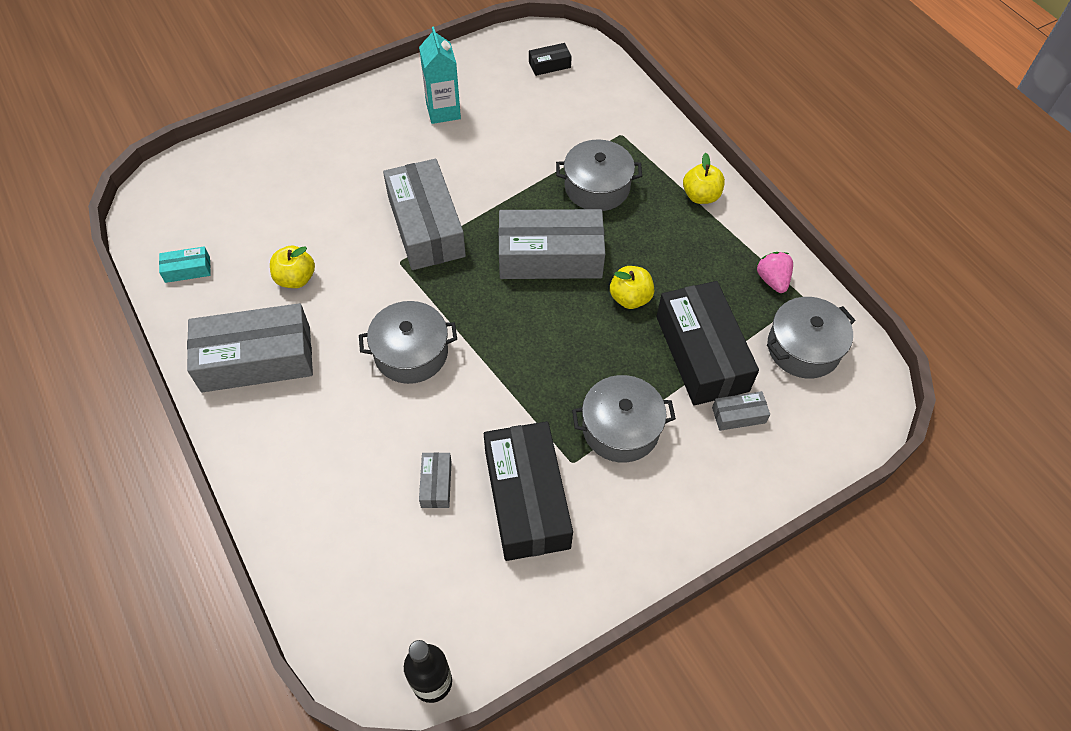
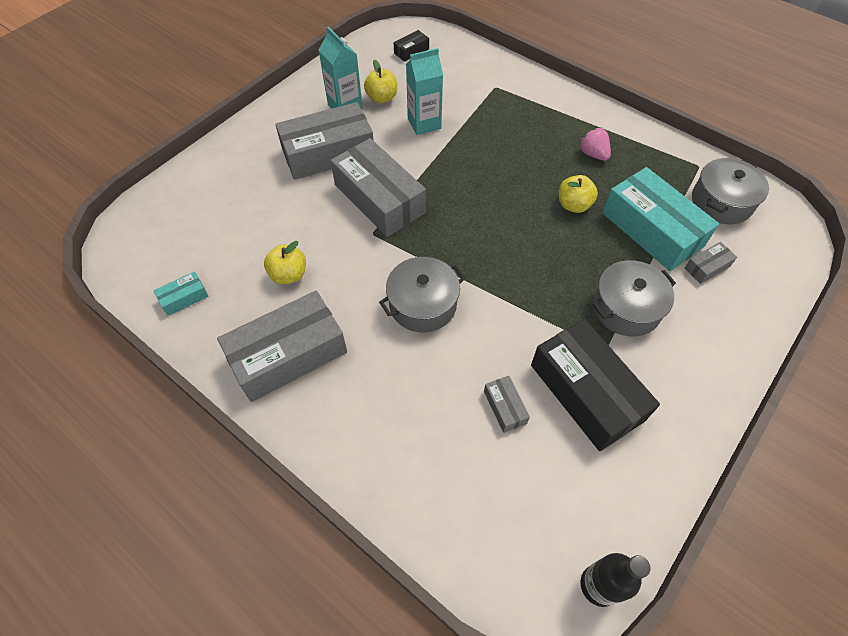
camera: 20 degrees left, 0 degrees up
(518, 155) = (424, 123): none -> turquoise carton
(550, 256) = (493, 192): grey box -> grey box (328, 153)
(597, 187) = (499, 130): grey pot -> none
(701, 196) = (581, 115): yellow apple -> yellow apple (382, 98)
(701, 353) = (651, 229): black box -> turquoise box
(772, 280) = (669, 160): pink strawberry -> pink strawberry (593, 154)

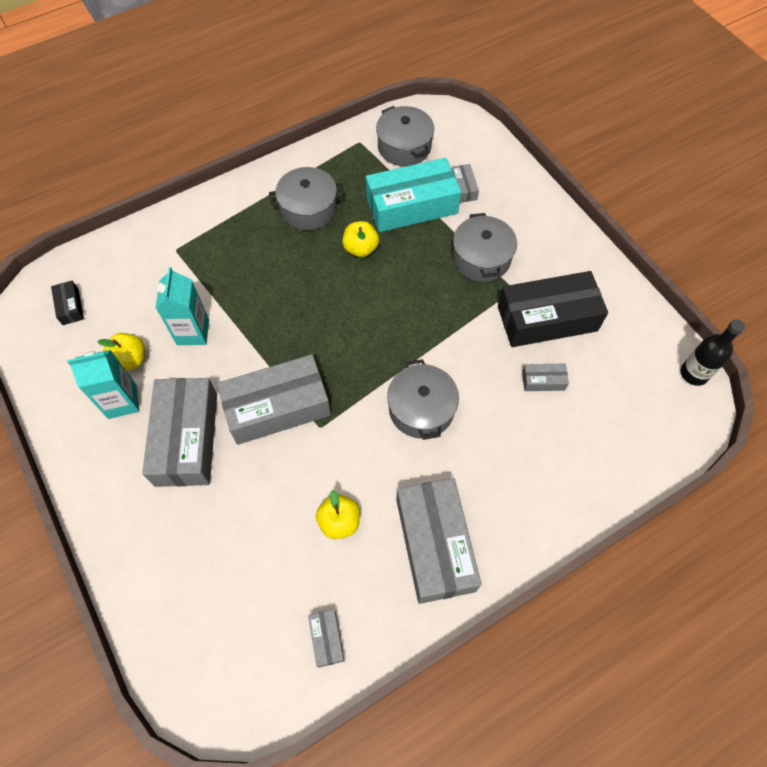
camera: 70 degrees left, 5 degrees up
(184, 298) = (326, 639): turquoise box -> grey box
(593, 154) = (308, 209): pink strawberry -> grey pot

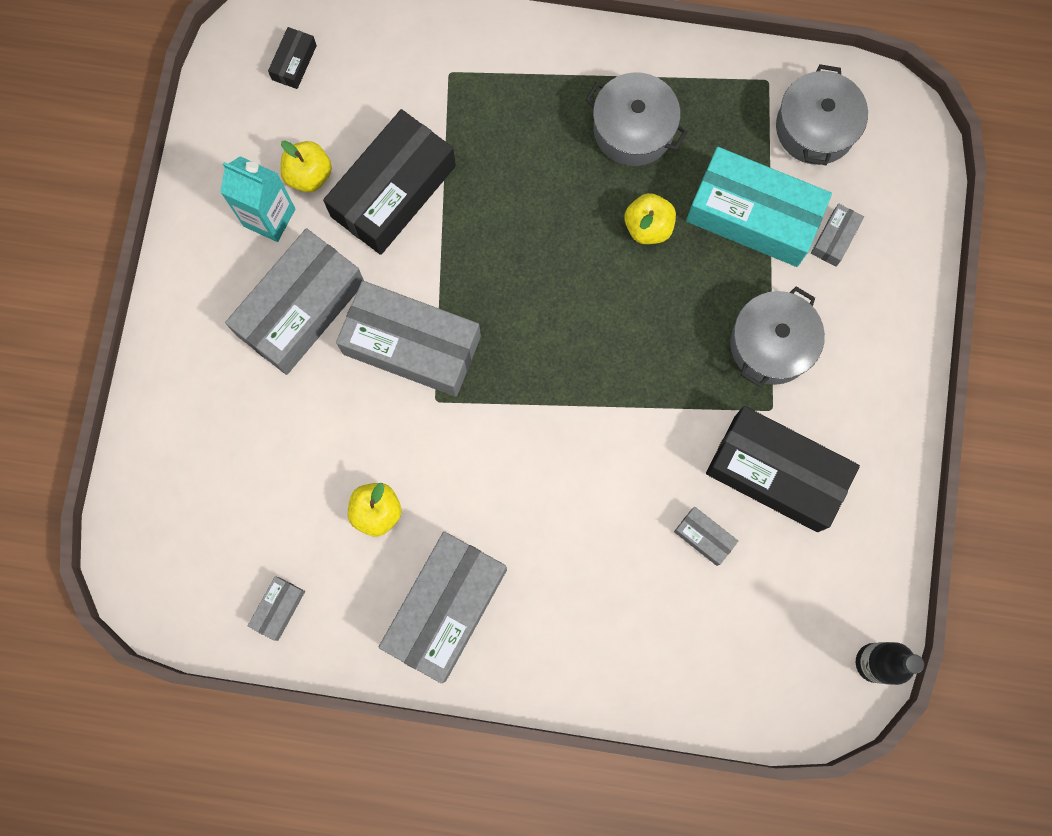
camera: 40 degrees right, 15 degrees up
(193, 332) = (393, 191): turquoise carton -> black box
(421, 409) = (551, 464): grey pot -> none

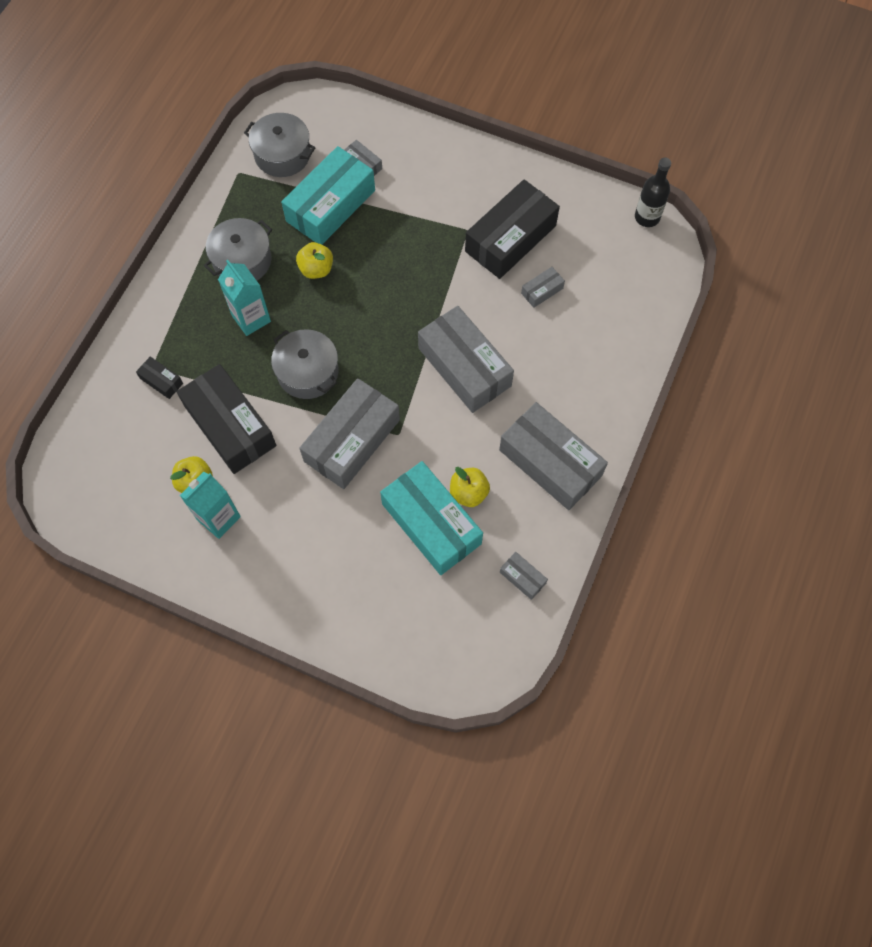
camera: 75 degrees left, 10 degrees down
(294, 62) = (100, 472): black box -> black box (161, 381)
(300, 308) = (299, 511): grey box -> grey box (464, 367)
(323, 475) = (431, 524): none -> turquoise box
(551, 168) = (251, 318): none -> turquoise carton
(771, 344) = (423, 219): grey pot -> grey pot (307, 372)

